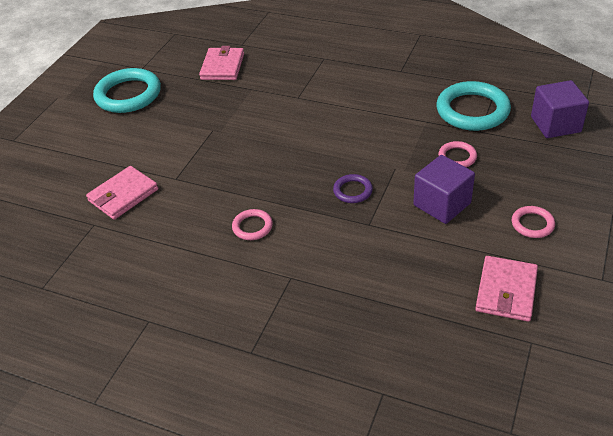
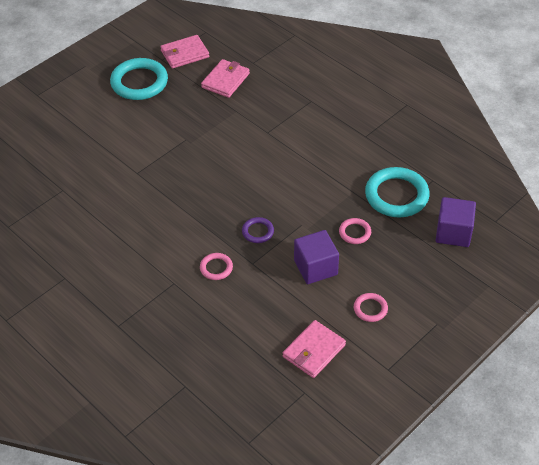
camera: 20 degrees right, 5 degrees up
(123, 195) = (93, 173): pink wallet -> pink wallet (184, 54)
(252, 227) = (169, 234): pink ring -> pink ring (216, 268)

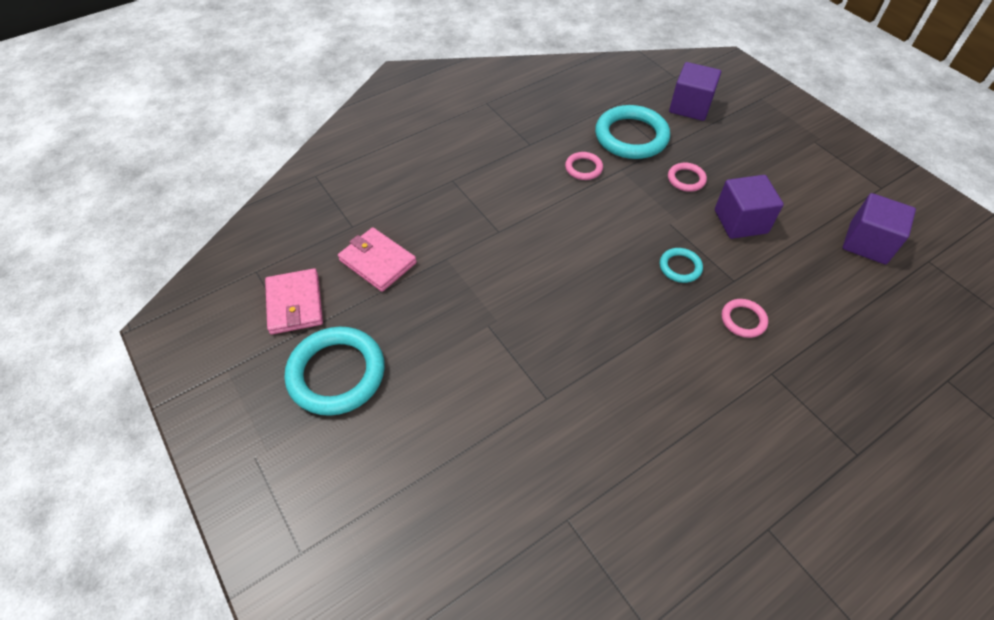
camera: 80 degrees left, 5 degrees up
(258, 232) = (680, 267): purple ring -> turquoise ring
(313, 351) = (867, 243): pink wallet -> purple cube
(370, 309) = (800, 186): pink ring -> pink ring (583, 168)

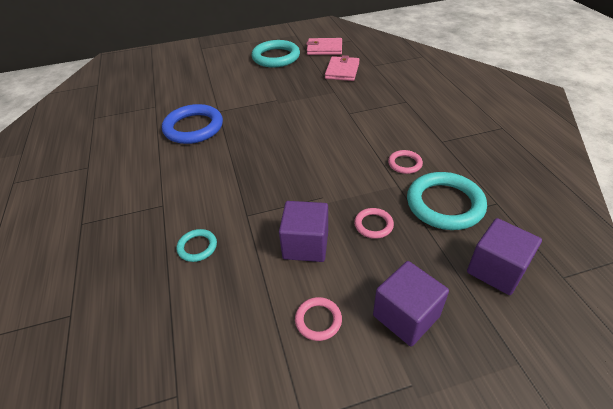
camera: 110 degrees right, 10 degrees down
(377, 261) = (342, 71): pink wallet -> pink wallet turned 45 degrees counterclockwise
(605, 415) = (193, 127): none -> blue ring
(680, 267) = (275, 188): turquoise ring -> turquoise ring (197, 247)
(743, 320) = (210, 206): pink ring -> pink ring (318, 320)
(867, 243) = (231, 343): purple cube -> purple cube (406, 316)

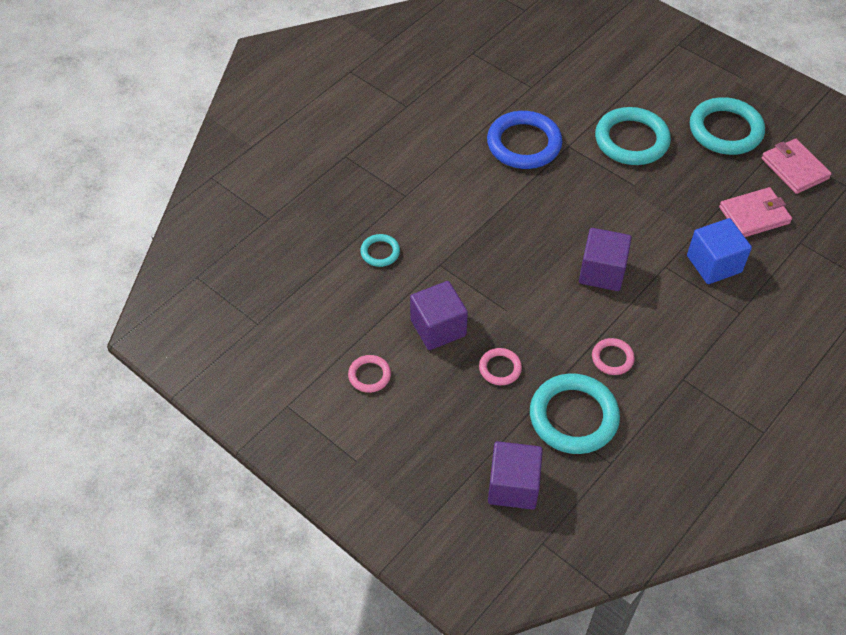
camera: 55 degrees right, 10 degrees up
(244, 87) = (631, 140): none -> turquoise ring
(363, 96) = (714, 264): none -> blue cube
(406, 316) = (414, 434): purple cube -> purple cube (602, 272)

